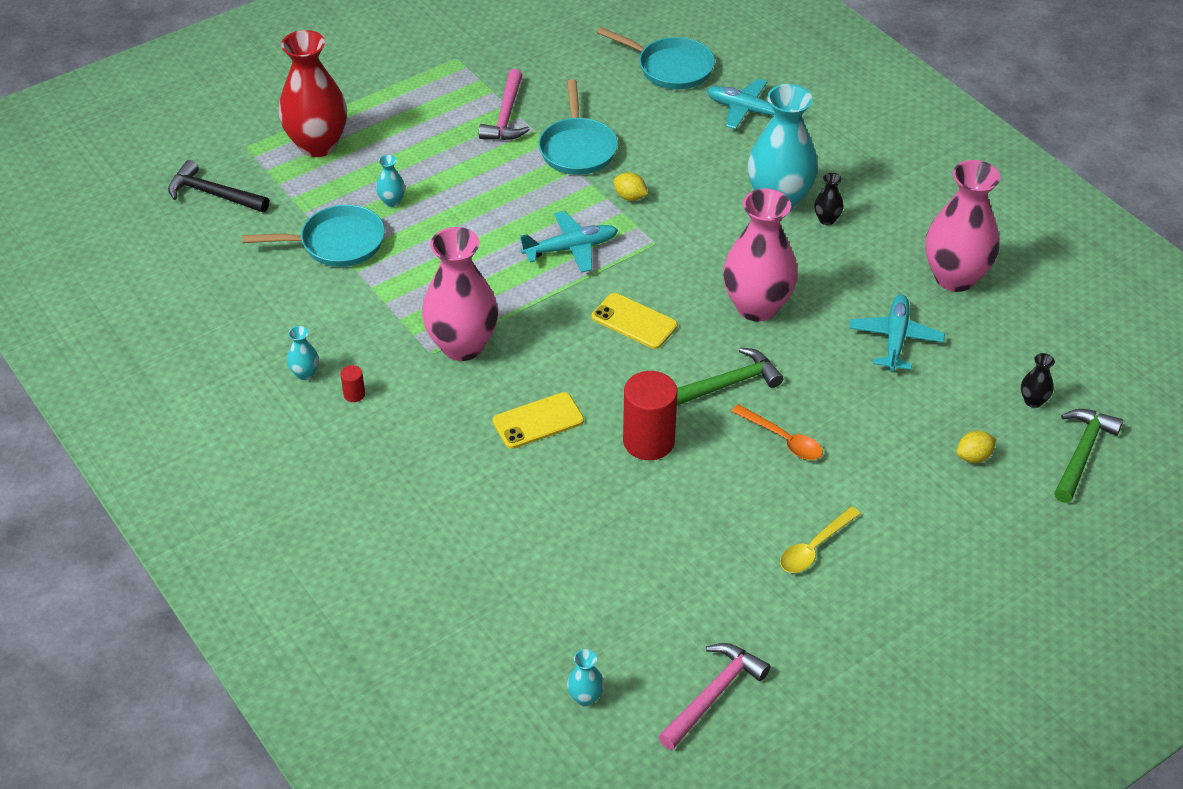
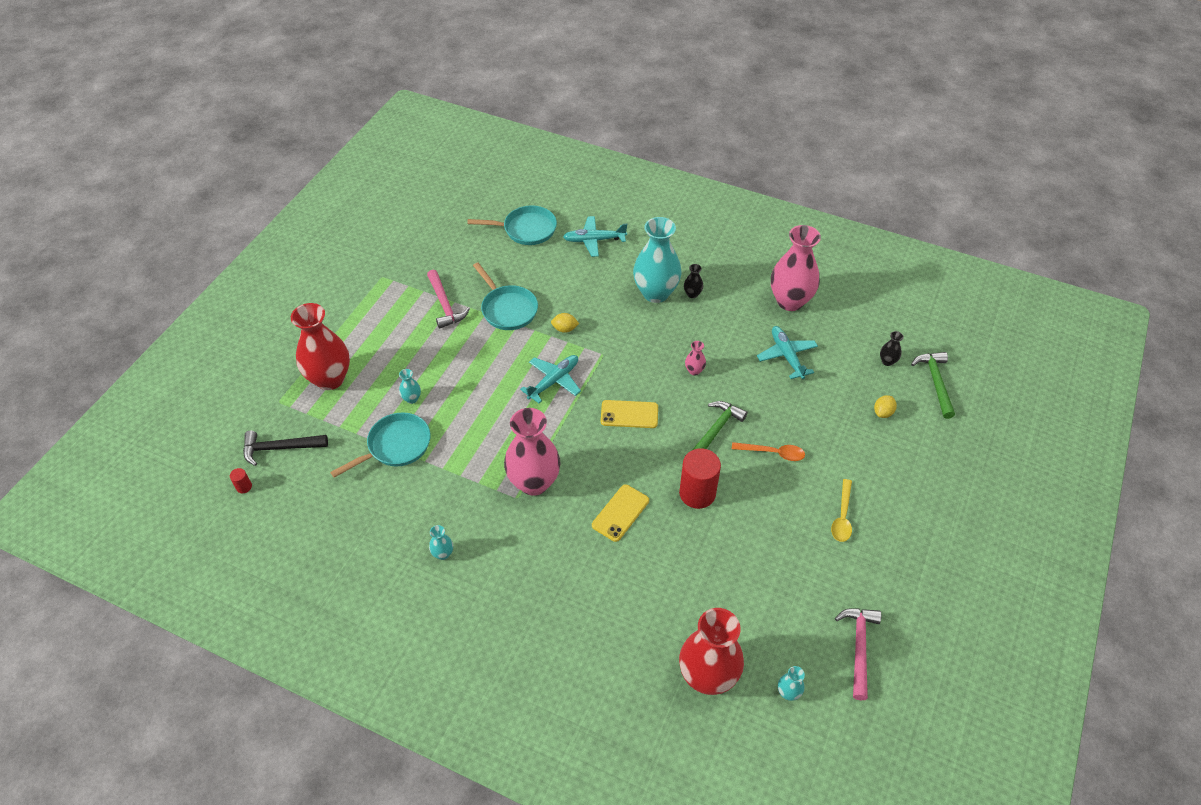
camera: 30 degrees left, 5 degrees up
(354, 394) = (487, 553): red cylinder -> red cylinder (244, 487)
(503, 634) = (707, 676): none -> red vase
(757, 307) = (694, 371): pink vase -> pink vase, size x0.41

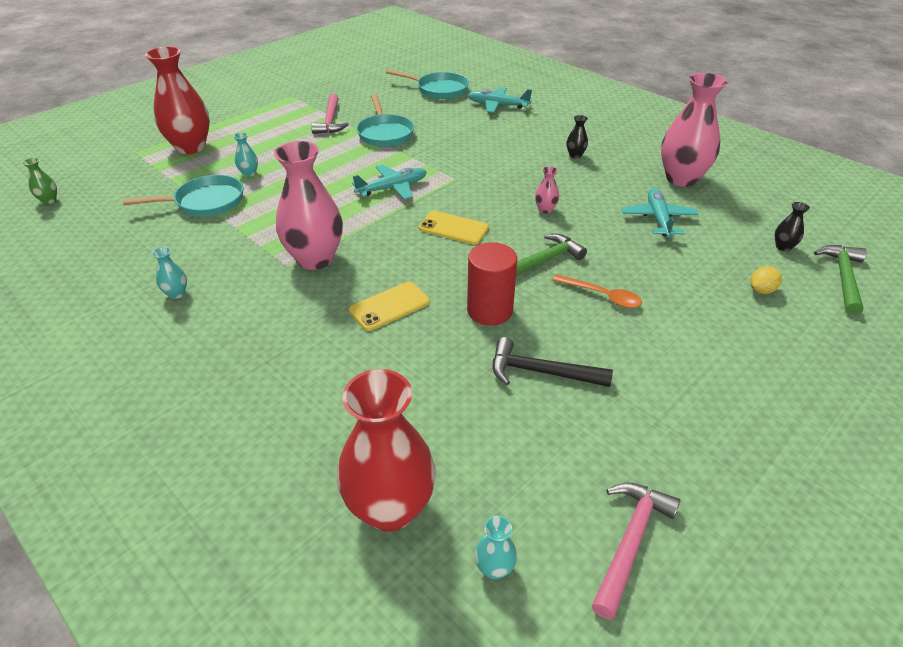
camera: 20 degrees right, 10 degrees down
(244, 487) = (49, 200): red cylinder -> green vase
(280, 448) = (105, 182): black hammer -> black hammer (541, 372)
(565, 329) = (429, 155): yellow lemon -> none
(655, 293) = (537, 148): turquoise vase -> none
(842, 516) = (667, 379): yellow spoon -> none

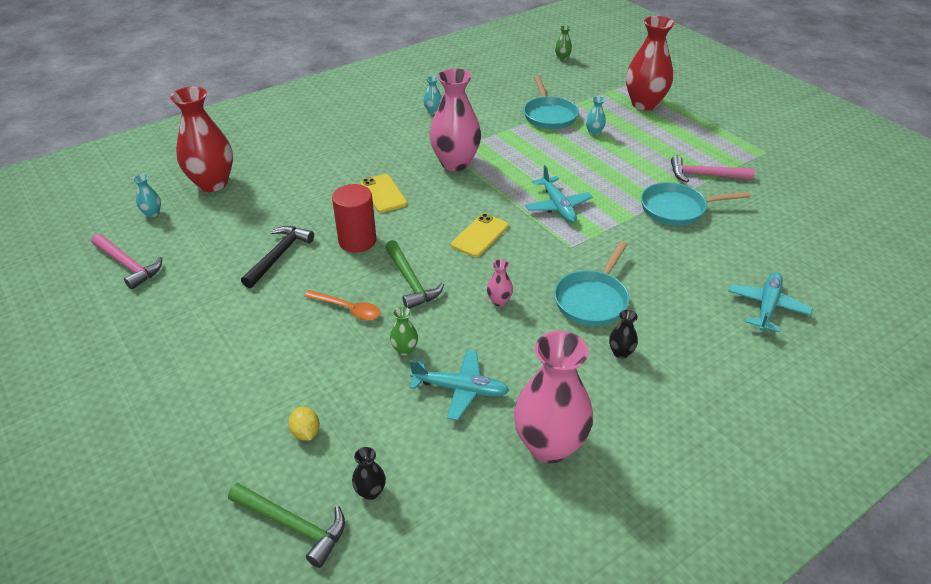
camera: 100 degrees right, 0 degrees up
(439, 89) = (809, 260): turquoise pan -> turquoise pan (592, 300)
(602, 296) = (348, 309): orange spoon -> orange spoon turned 105 degrees counterclockwise
(634, 252) = (404, 349): none -> green vase

